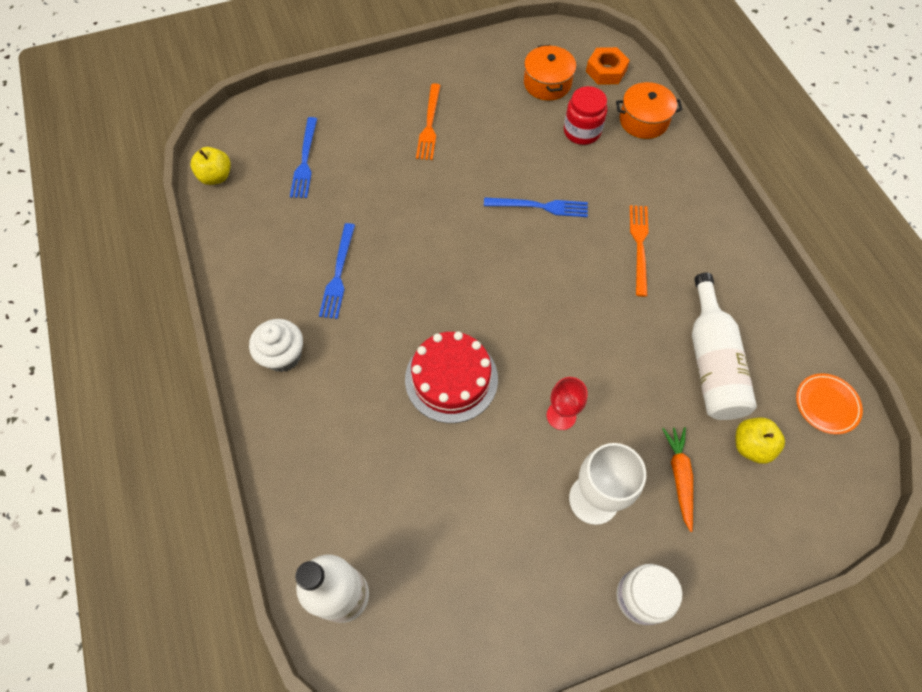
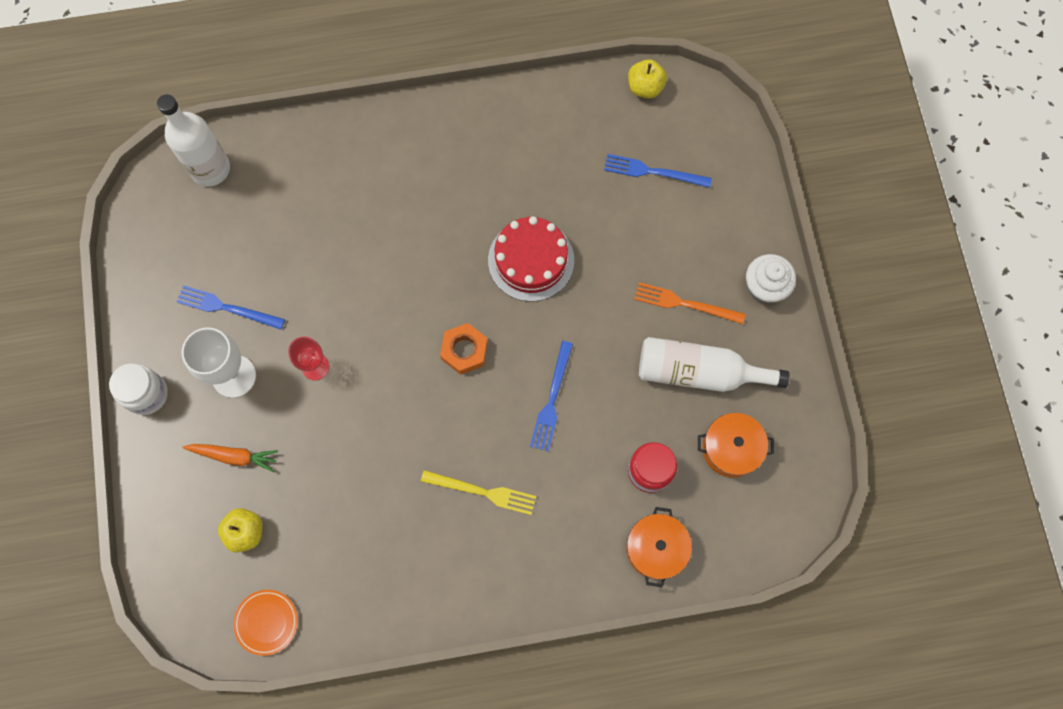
camera: 100 degrees right, 10 degrees up
(283, 355) = (428, 138): white cupcake -> white cupcake (765, 287)
(338, 274) = (506, 191): blue fork -> blue fork (227, 308)
(451, 379) = (373, 277): red cake -> red cake (531, 260)
(606, 71) = (742, 525): orange nut -> orange nut (464, 350)
(639, 246) = (482, 492): orange fork -> yellow fork
(712, 362) = (336, 524): white bottle -> white bottle (699, 372)

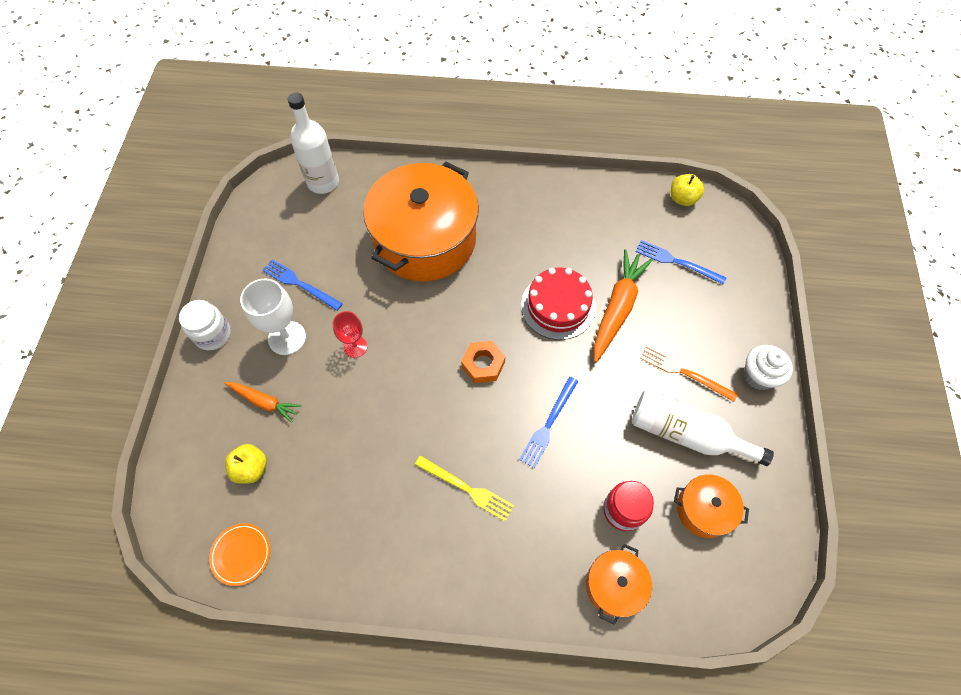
camera: 15 degrees right, 10 degrees down
(357, 215) = (425, 239): none -> orange pot
(598, 246) = (617, 308): none -> orange carrot

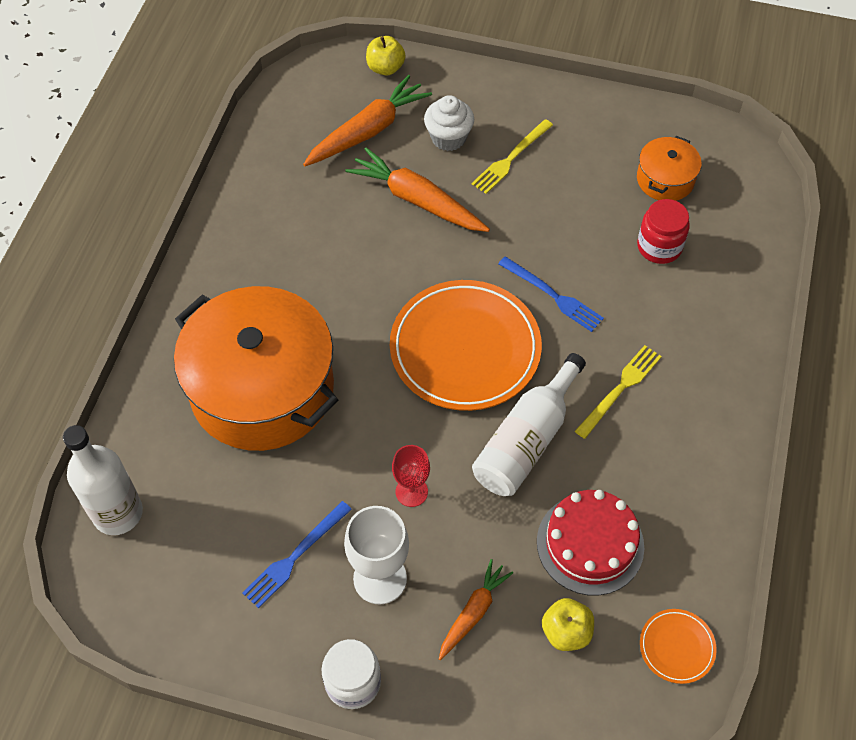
camera: 80 degrees left, 5 degrees down
(483, 364) = (465, 349): orange nut -> orange plate
(558, 306) = (401, 258): red cake -> red cake (590, 544)
(614, 585) = (735, 271): orange pot -> none
(676, 262) = (368, 131): blue fork -> orange carrot
(682, 199) = (280, 104): yellow apple -> yellow apple (385, 68)
(684, 372) = (511, 158): orange fork -> yellow fork
(686, 434) = (582, 174): white bottle -> white bottle (527, 440)
(759, 376) = (526, 97): white cupcake -> white cupcake (448, 138)

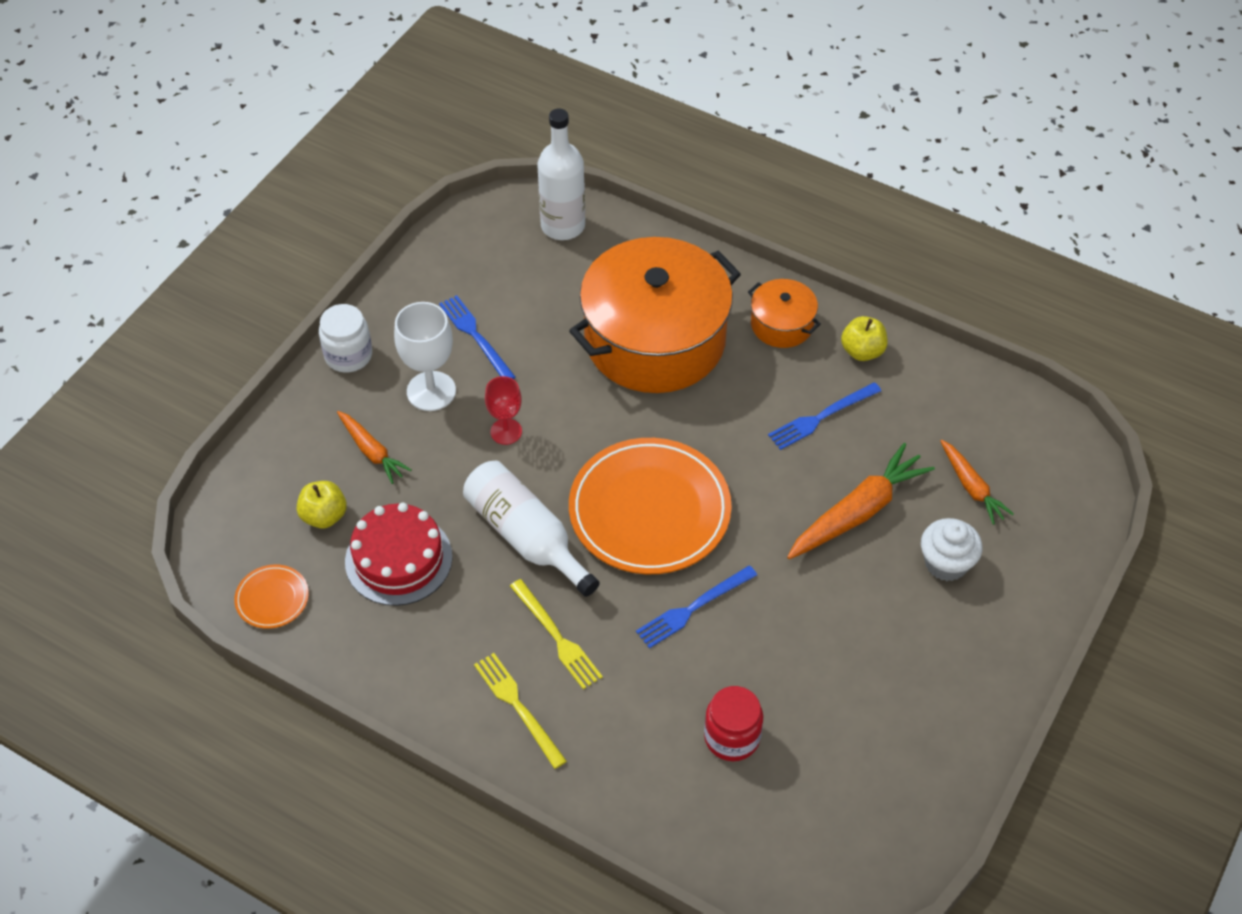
camera: 105 degrees right, 5 degrees down
(323, 241) = (821, 417): none -> blue fork
(368, 131) = (971, 487): orange carrot -> orange carrot, size x0.59
(385, 68) = (1072, 524): yellow apple -> yellow apple (862, 351)
(511, 158) = (901, 619): yellow fork -> yellow fork (518, 707)
(665, 179) = (832, 779): orange pot -> orange pot (781, 324)

